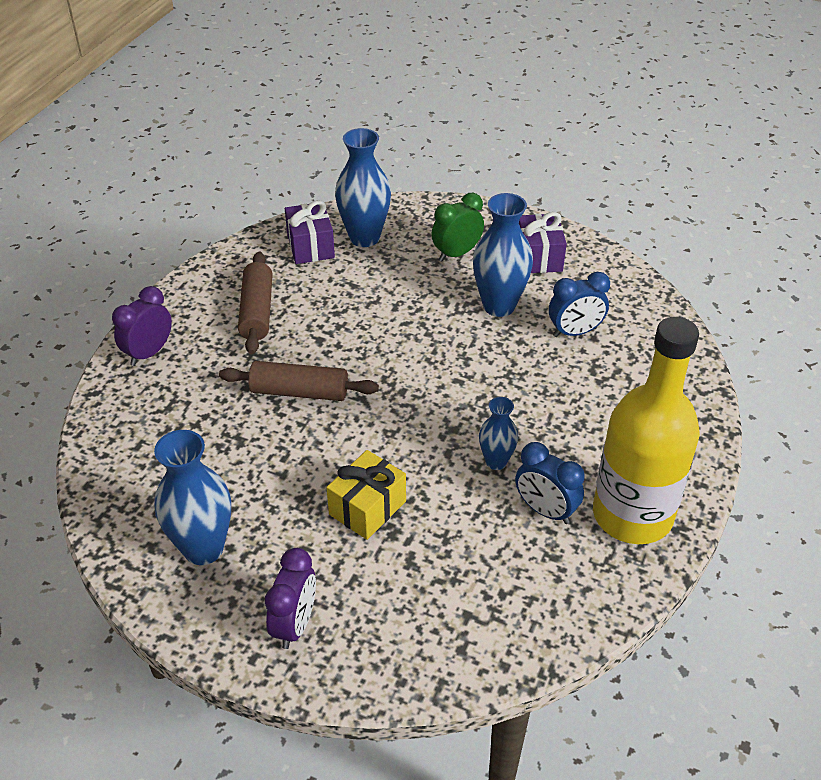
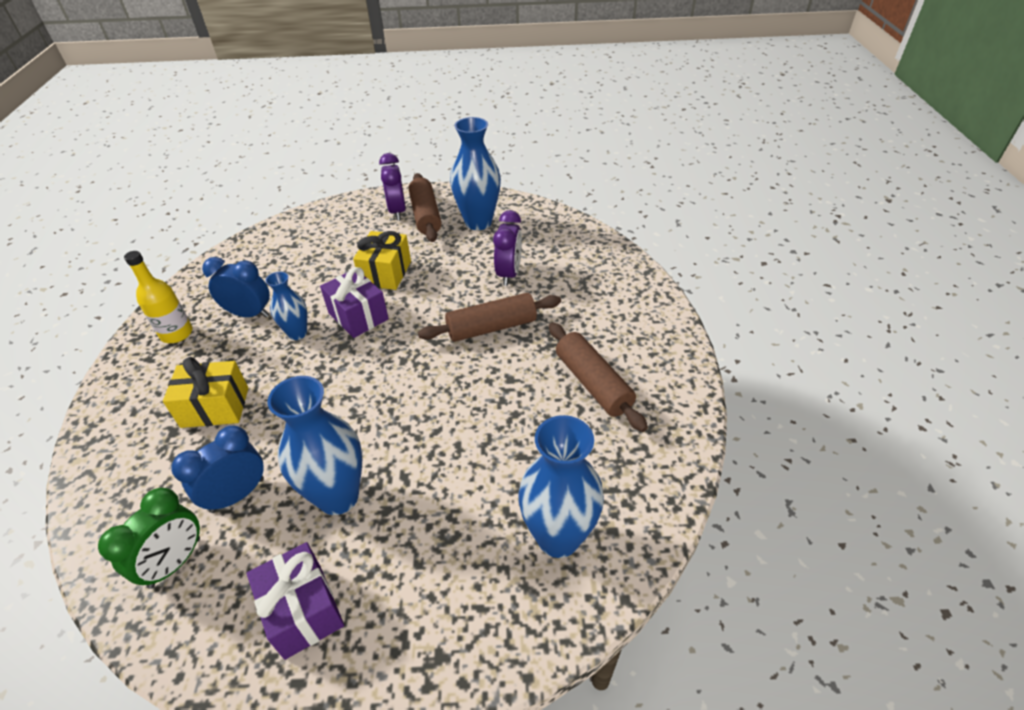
camera: 155 degrees right, 0 degrees up
(149, 353) = (643, 311): purple clock -> purple clock (509, 274)
(261, 595) = (426, 215): none -> brown rolling pin
(310, 246) = (612, 491): purple gift -> purple gift (358, 316)
(456, 253) = (422, 563): green clock -> green clock (175, 562)
(590, 410) = (215, 407): none -> yellow gift
(632, 515) = (177, 334): yellow bottle -> yellow bottle, size x0.47

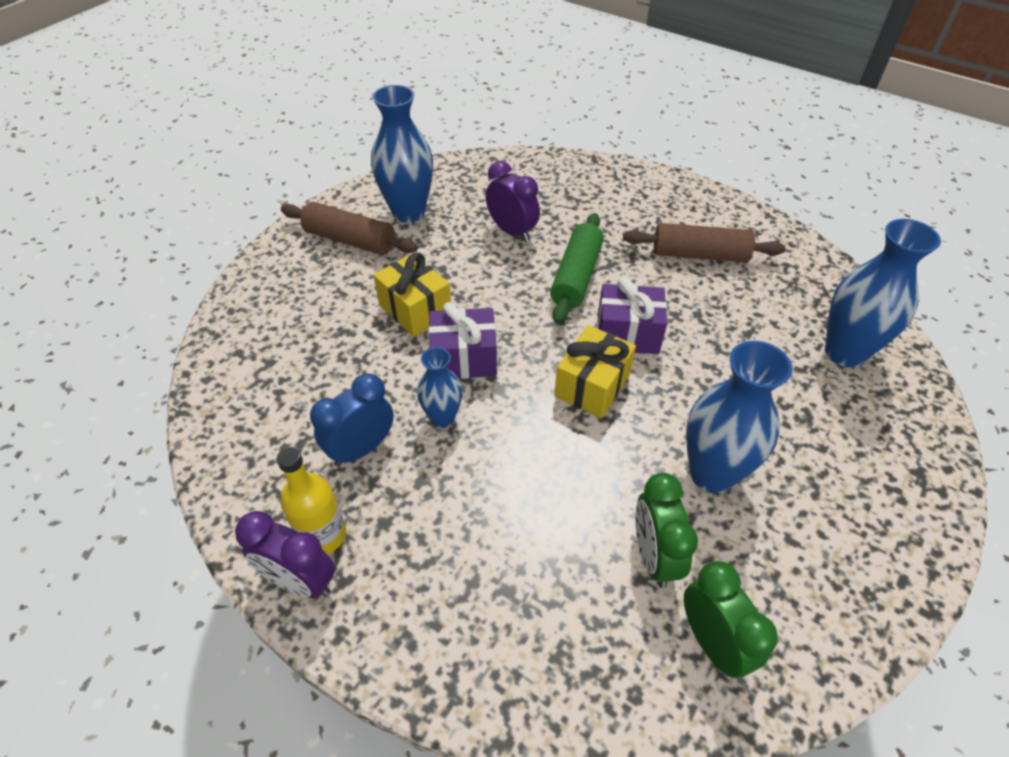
camera: 55 degrees left, 5 degrees up
(215, 407) = (500, 535): yellow gift -> yellow gift (592, 385)
(237, 495) = (654, 556): blue clock -> green clock
(303, 610) = (829, 549): purple gift -> purple gift (627, 334)
(397, 211) = (314, 256): purple clock -> purple clock (300, 581)
(491, 327) = (576, 276): brown rolling pin -> green rolling pin

